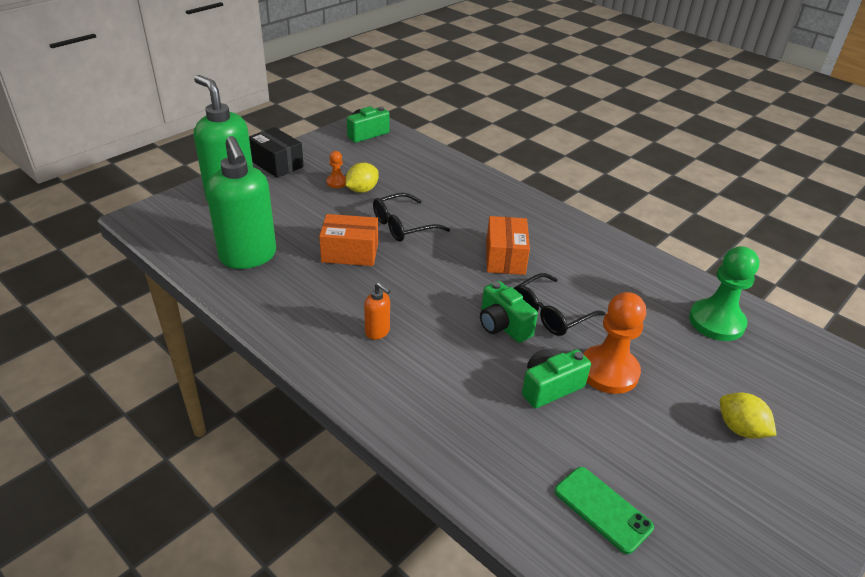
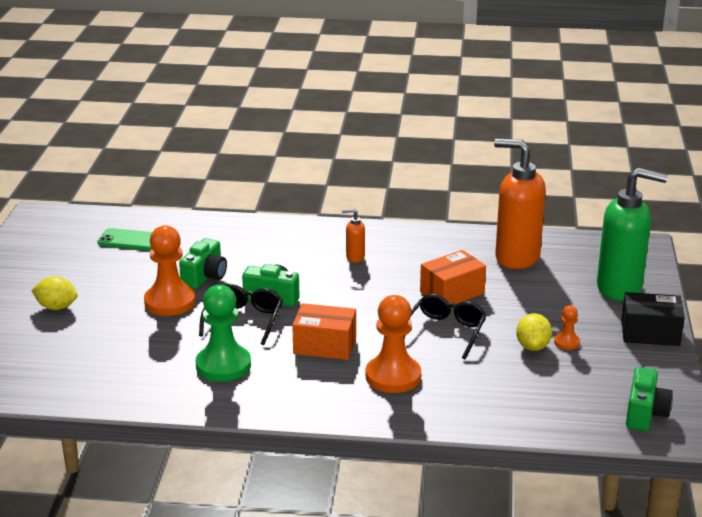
camera: 145 degrees right, 10 degrees down
(248, 257) = (516, 257): green soap dispenser -> orange soap dispenser
(481, 214) = (393, 376): none -> orange pawn
(505, 257) = (324, 346): orange box -> orange box turned 45 degrees counterclockwise
(716, 322) = (98, 373): green pawn -> green pawn (223, 365)

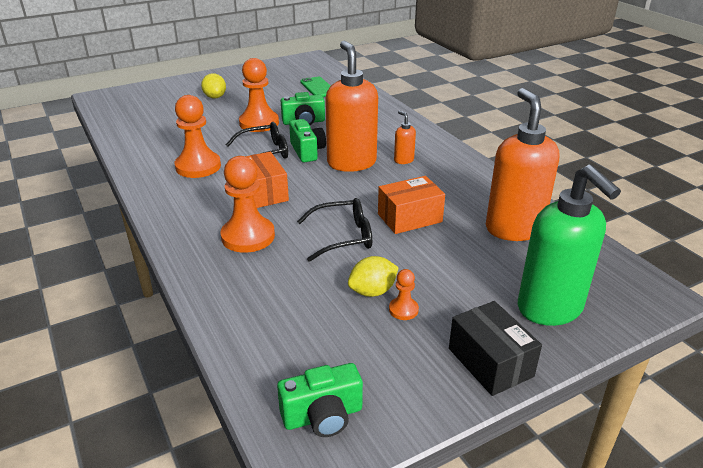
camera: 55 degrees right, 5 degrees up
(223, 365) = (198, 166): green pawn -> orange pawn
(326, 283) = (351, 163): none -> orange soap dispenser
(452, 292) = (409, 218): orange box -> orange box turned 45 degrees counterclockwise

